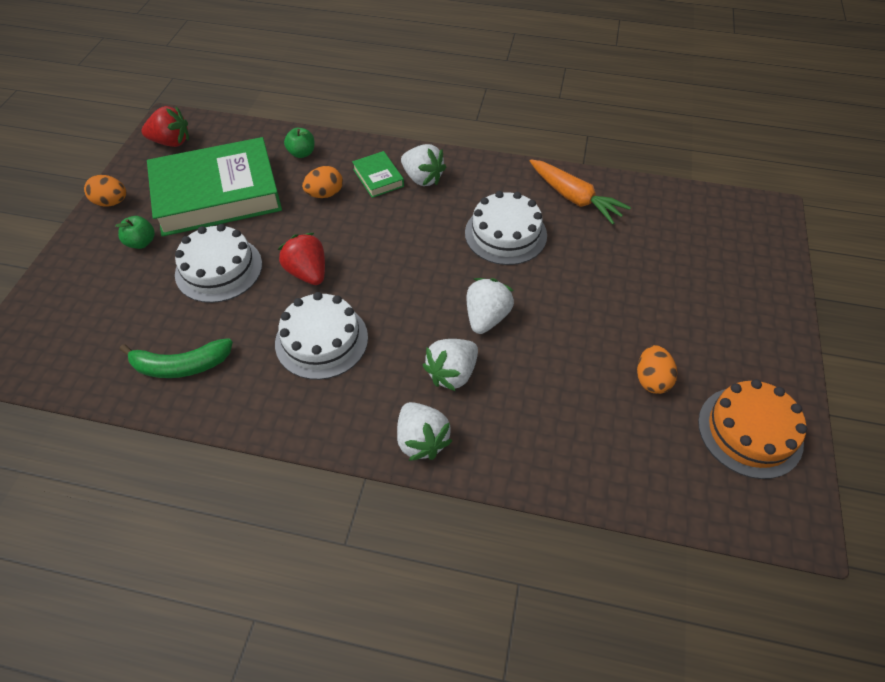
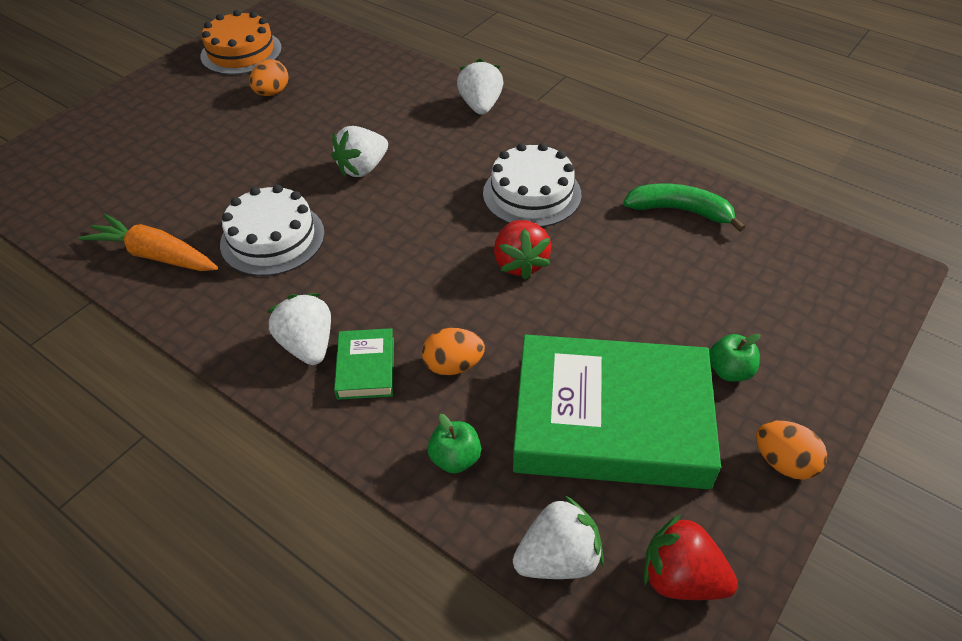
camera: 155 degrees left, 5 degrees down
(219, 269) = (626, 300): white cake -> none
(452, 373) = (426, 138): white strawberry -> white strawberry (558, 558)
(574, 198) = (155, 255): orange carrot -> orange carrot turned 45 degrees counterclockwise

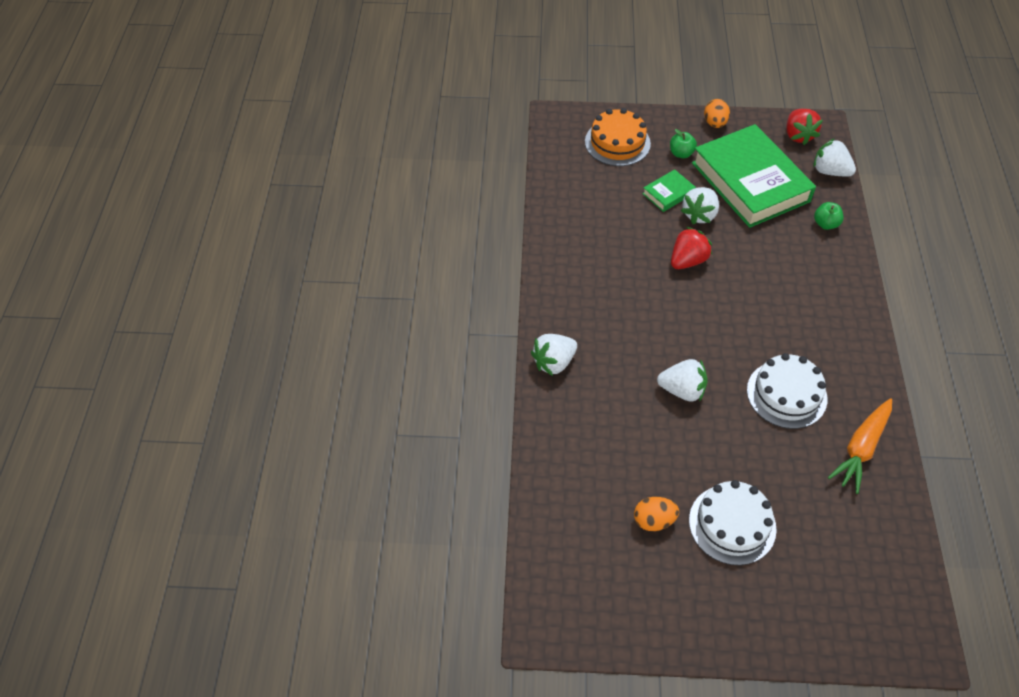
camera: 125 degrees left, 5 degrees up
(155, 255) = (861, 449): orange carrot -> orange carrot turned 45 degrees clockwise
(241, 52) = (620, 600): orange cake -> orange cake (617, 142)
(308, 345) = (833, 319): white strawberry -> white strawberry (699, 215)
(366, 368) = (819, 285): green book -> green book (668, 193)
(453, 365) = (781, 252): orange egg -> none
(532, 194) = (624, 284): white cake -> white cake (732, 524)
(680, 210) = (578, 210): green banana -> none

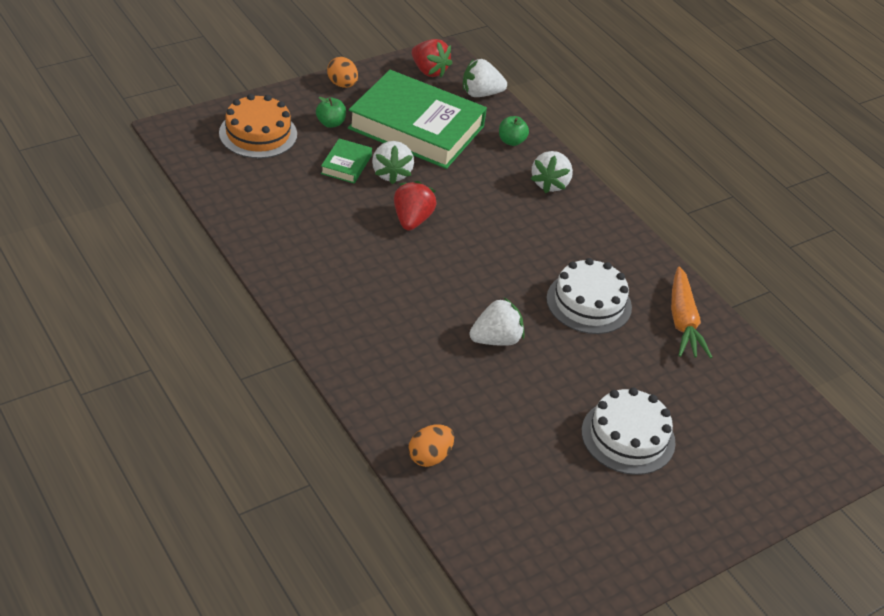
camera: 40 degrees left, 10 degrees down
(554, 362) = (354, 367): white strawberry -> white strawberry (550, 184)
(653, 521) = (559, 468): orange egg -> orange egg (429, 457)

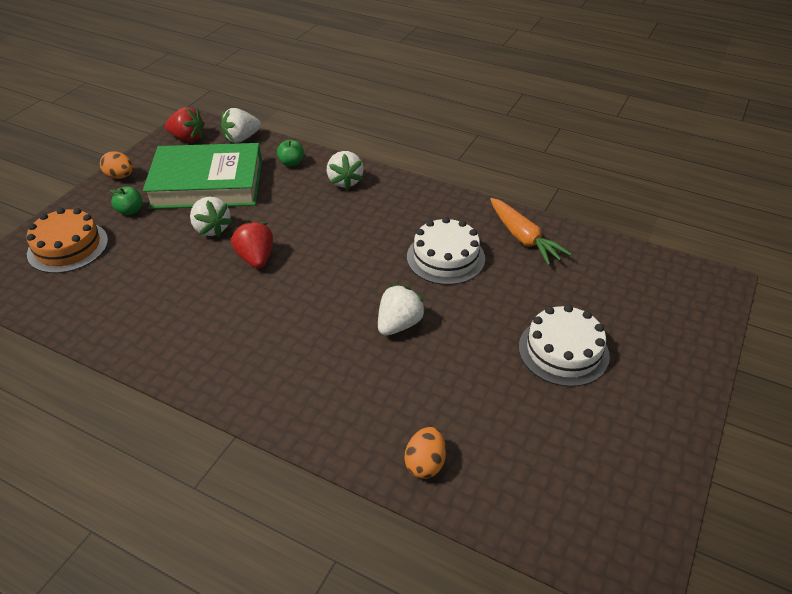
camera: 25 degrees left, 0 degrees up
(346, 164) = (167, 238): green book -> none

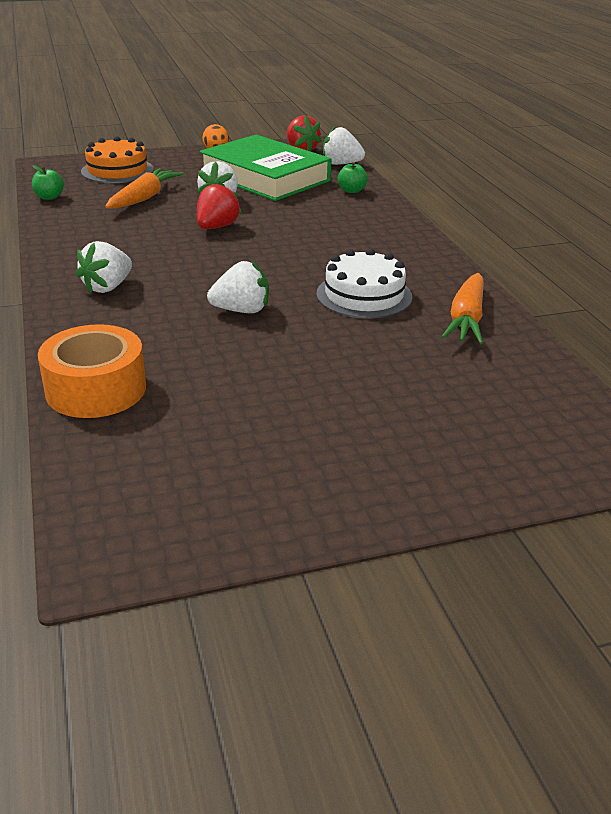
camera: 45 degrees right, 10 degrees down
(130, 211) = (187, 170): green apple -> green apple (49, 197)
(147, 264) = (144, 198): none -> orange carrot
(345, 181) = (373, 217): white strawberry -> white strawberry (107, 287)
(425, 463) = (96, 389): orange egg -> orange tape
(563, 351) = (345, 402): white cake -> none

